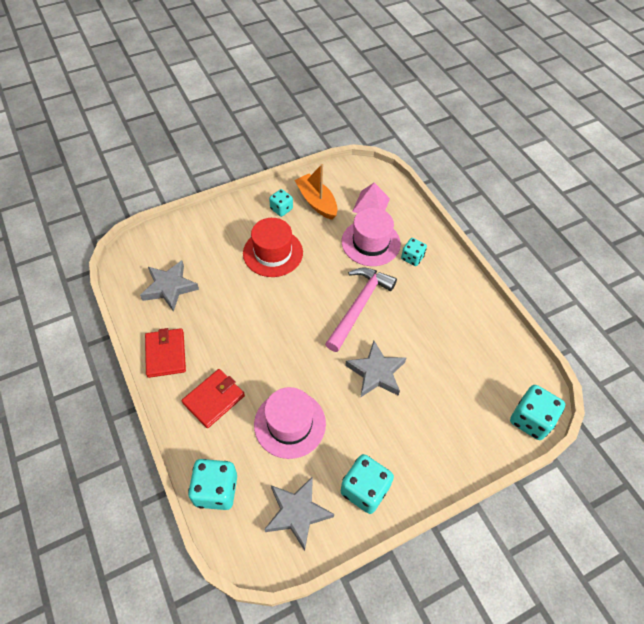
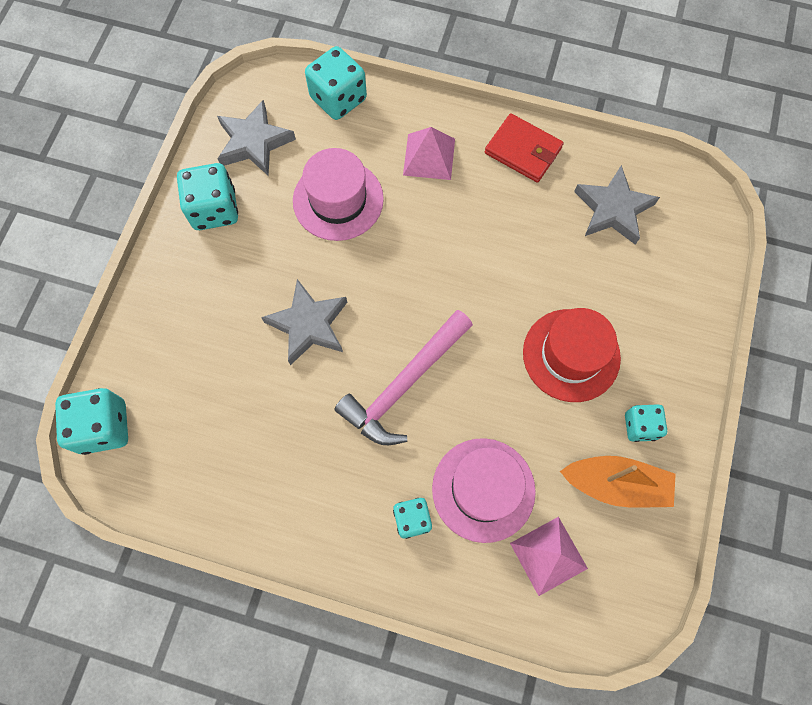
camera: 135 degrees right, 15 degrees up
(214, 399) = (429, 156): red wallet -> pink pyramid
(359, 306) = (404, 384): pink hammer -> pink hammer turned 60 degrees clockwise

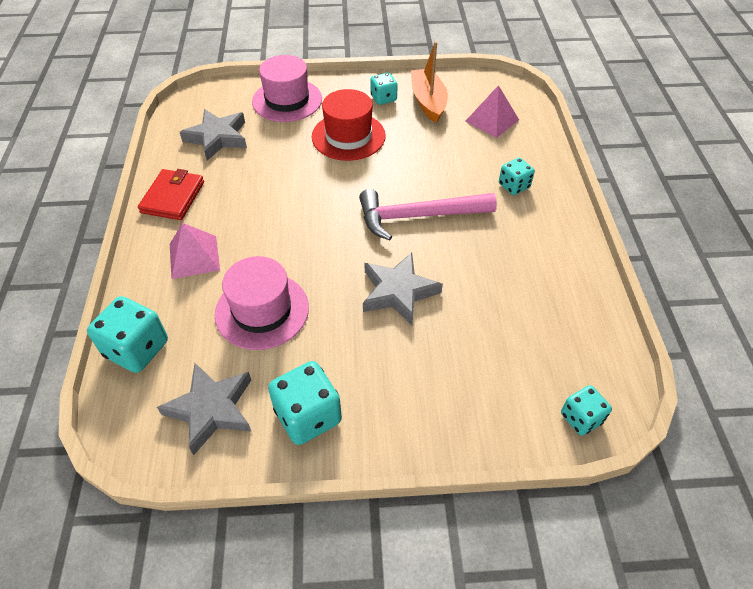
camera: 110 degrees left, 20 degrees down
(104, 427) = (581, 418): turquoise dice -> turquoise dice, size x0.61
(404, 384) = (418, 216): pink hammer -> pink hammer turned 150 degrees clockwise
(483, 489) = (470, 157): pink hat -> pink hat (287, 100)

